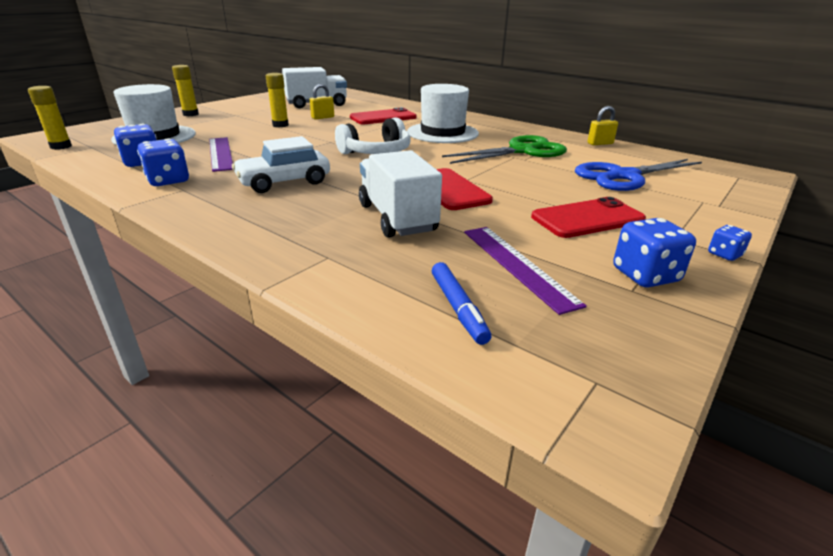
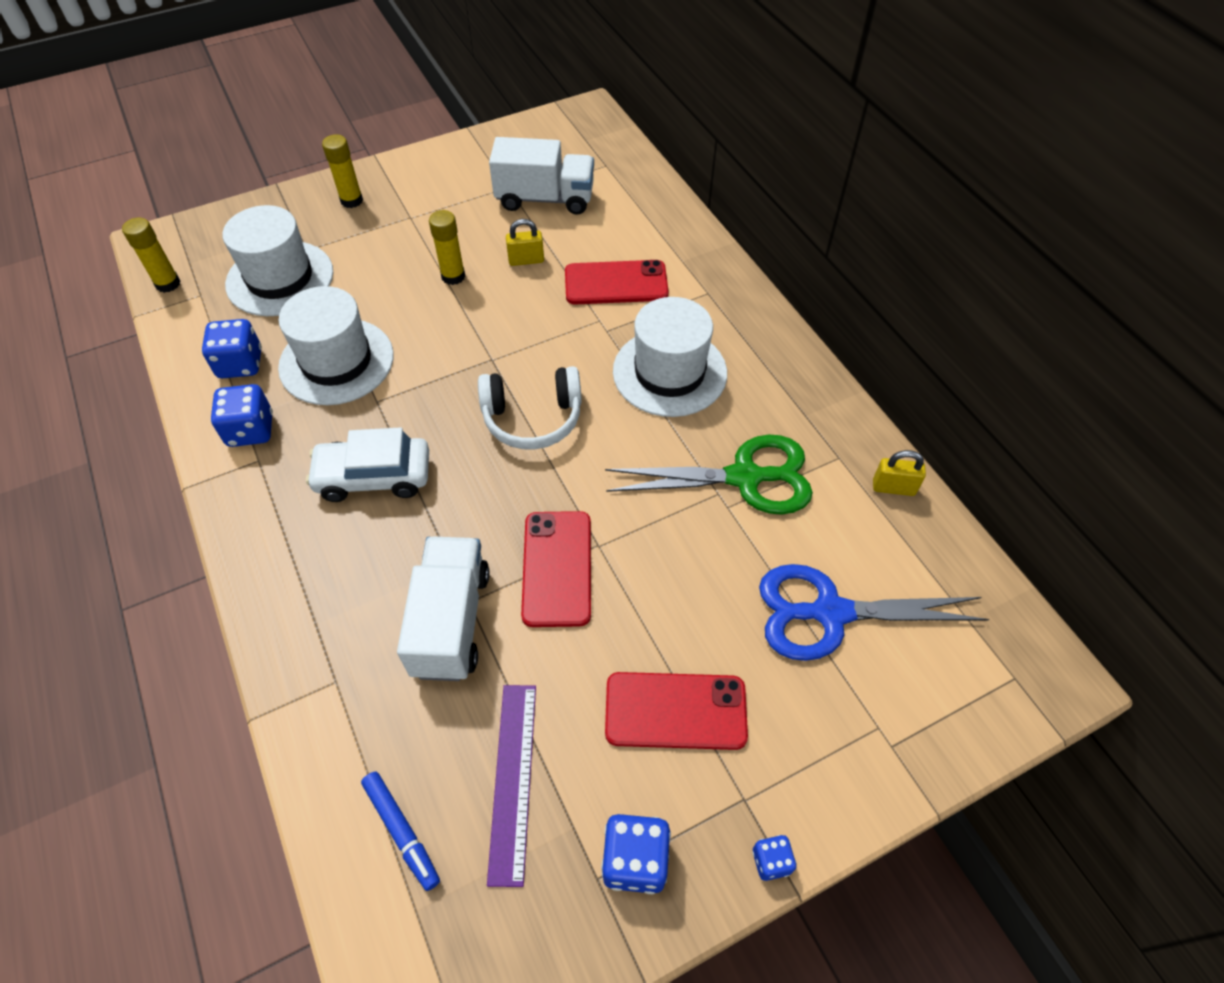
camera: 25 degrees right, 25 degrees up
(220, 153) = (336, 361): purple ruler -> white hat
(458, 308) = (402, 831): blue marker -> blue marker turned 45 degrees counterclockwise

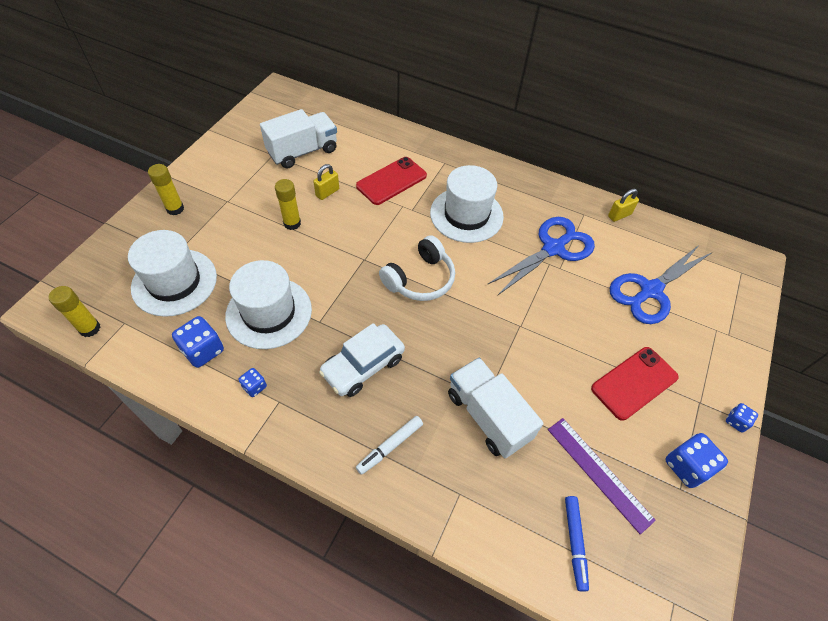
camera: 40 degrees left, 0 degrees up
(250, 430) = (254, 387): blue dice -> blue dice, size x0.56
(316, 580) = (390, 446): none -> white marker
(402, 831) = (574, 543): blue marker -> blue marker turned 75 degrees clockwise
(557, 568) = (512, 351): red phone -> none
(745, 477) = (553, 248): green scissors -> blue scissors

